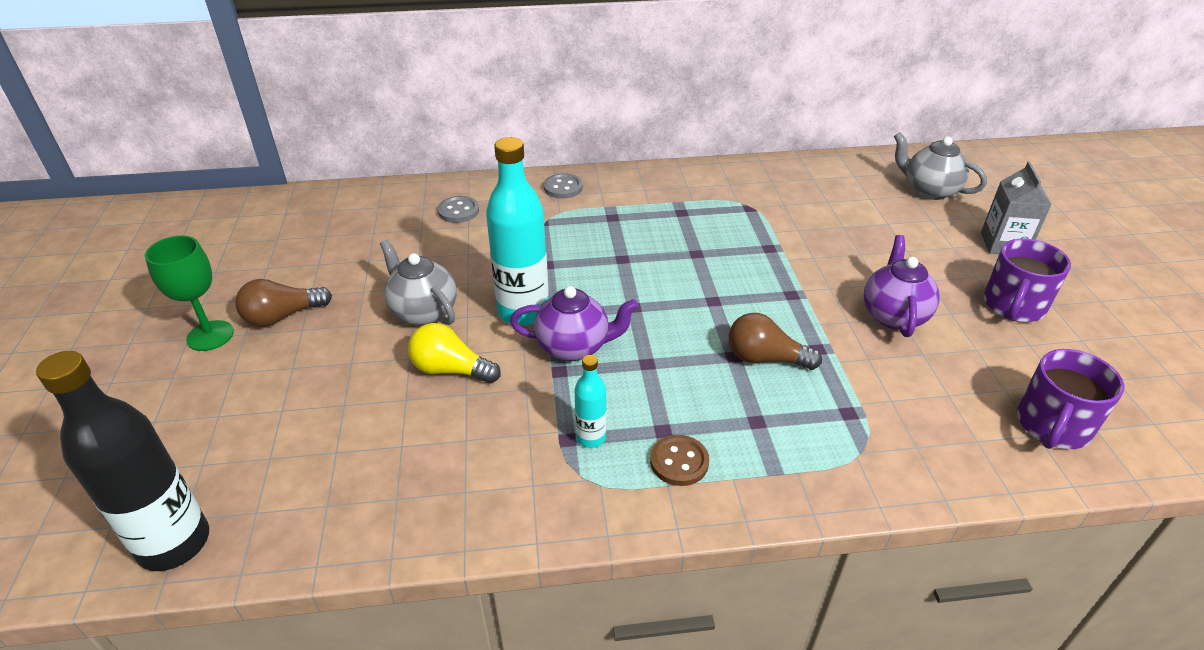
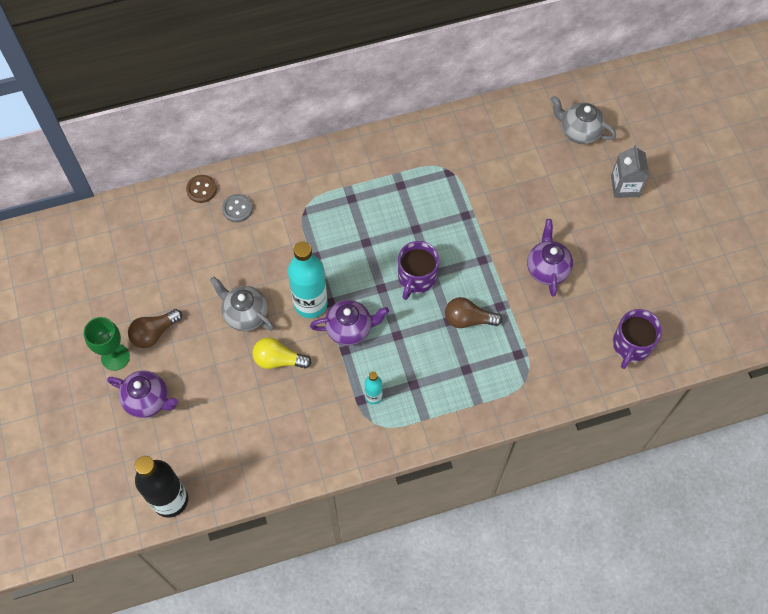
camera: 10 degrees left, 25 degrees up
(225, 393) = (148, 400): none -> purple teapot
(563, 188) = (308, 169): grey button -> none
(679, 462) = (425, 404): brown button -> brown button (201, 189)
(1013, 306) = (623, 248): purple mug -> purple mug (416, 277)

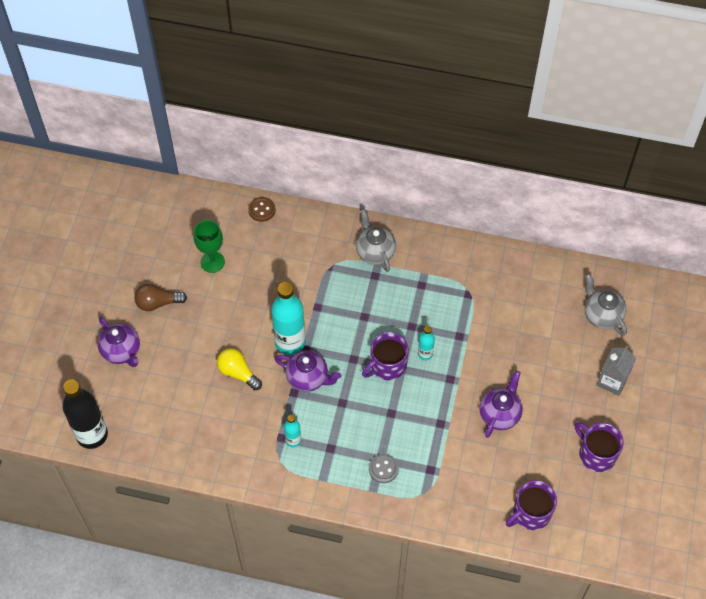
camera: 30 degrees right, 5 degrees down
(115, 357) = (118, 306): green goblet -> green goblet (212, 262)
(237, 209) = (280, 239): grey button -> grey button (383, 469)
(245, 314) = (234, 324): grey teapot -> grey teapot (375, 252)
(444, 248) = (425, 354): none -> turquoise bottle
(468, 319) = (407, 420): brown light bulb -> none
(653, 260) = (596, 454): none -> purple mug

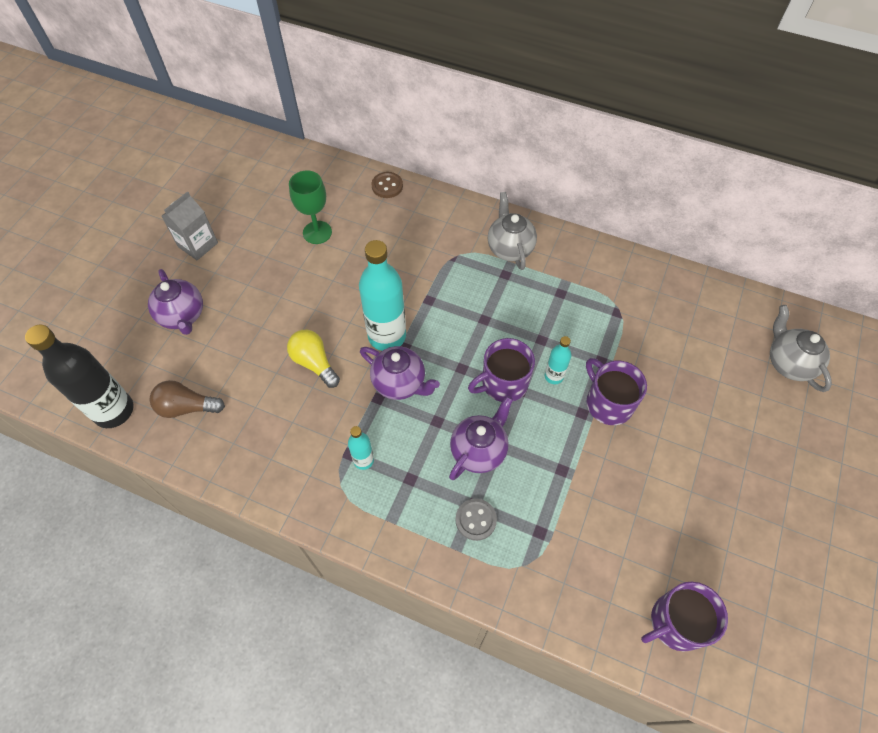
camera: 10 degrees right, 0 degrees up
(158, 303) = (241, 268): brown light bulb -> brown light bulb (186, 407)
(499, 414) = (643, 470): purple teapot -> purple teapot (479, 451)
(596, 454) = (776, 549): purple mug -> purple mug (608, 403)
(612, 380) = (801, 449): grey carton -> grey carton (198, 245)

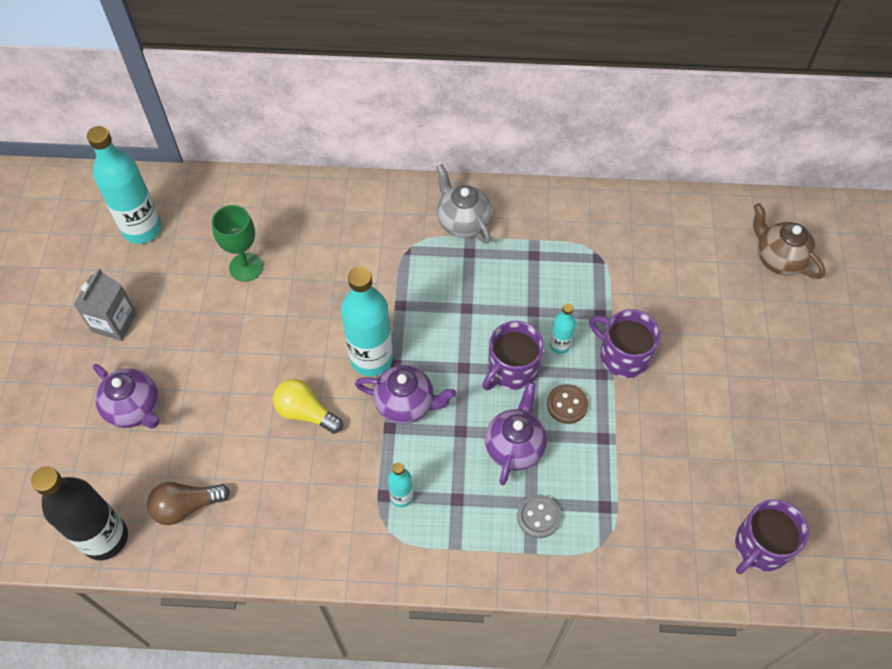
camera: 20 degrees left, 0 degrees up
(251, 180) = (142, 229): none -> turquoise bottle
(387, 186) = (302, 191): brown button -> brown button (567, 405)
(788, 363) = (778, 259): grey teapot -> brown teapot

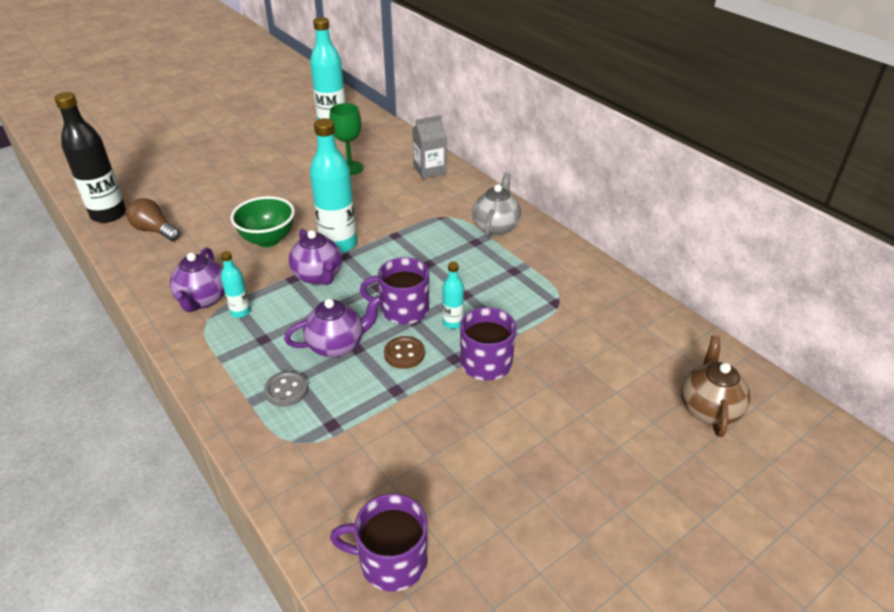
camera: 50 degrees right, 20 degrees down
(114, 322) = (260, 148): grey carton -> grey carton (429, 170)
(135, 408) = (208, 181): purple teapot -> purple teapot (203, 299)
(305, 412) = (268, 240): yellow light bulb -> green bowl

